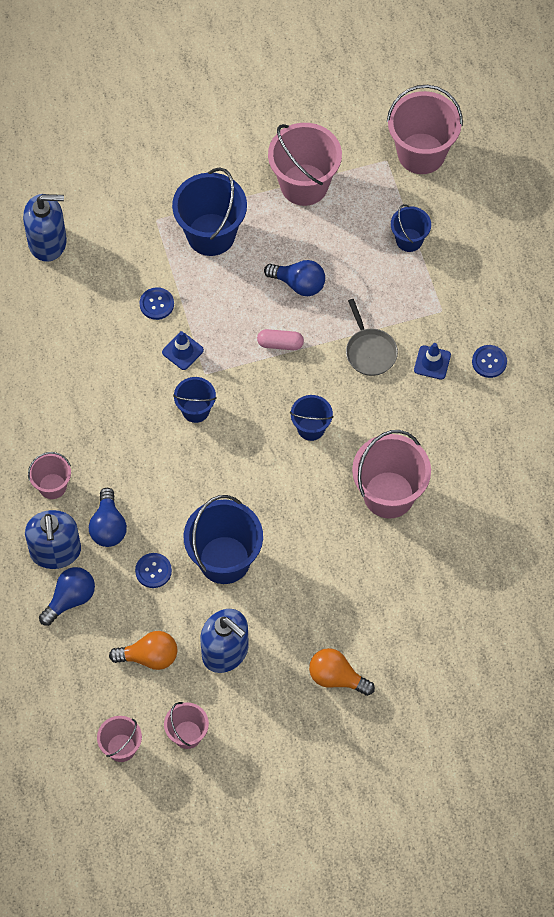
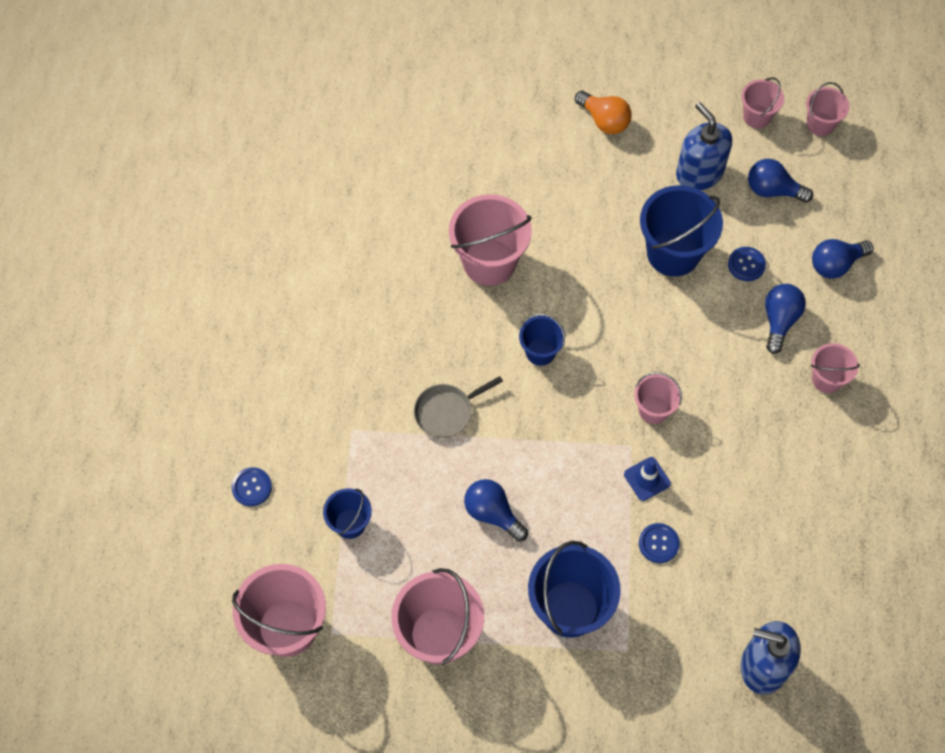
camera: 160 degrees left, 0 degrees up
(55, 551) = (839, 314): blue soap dispenser -> none
(149, 657) = (773, 190): orange light bulb -> blue light bulb
(195, 410) = (653, 409): blue bucket -> pink bucket
(280, 344) = (538, 451): pink capsule -> none
(370, 351) = (447, 412): grey pan -> grey pan turned 120 degrees counterclockwise
(432, 362) = (387, 378): blue traffic cone -> none
(489, 362) = (329, 359): blue button -> blue button (252, 487)

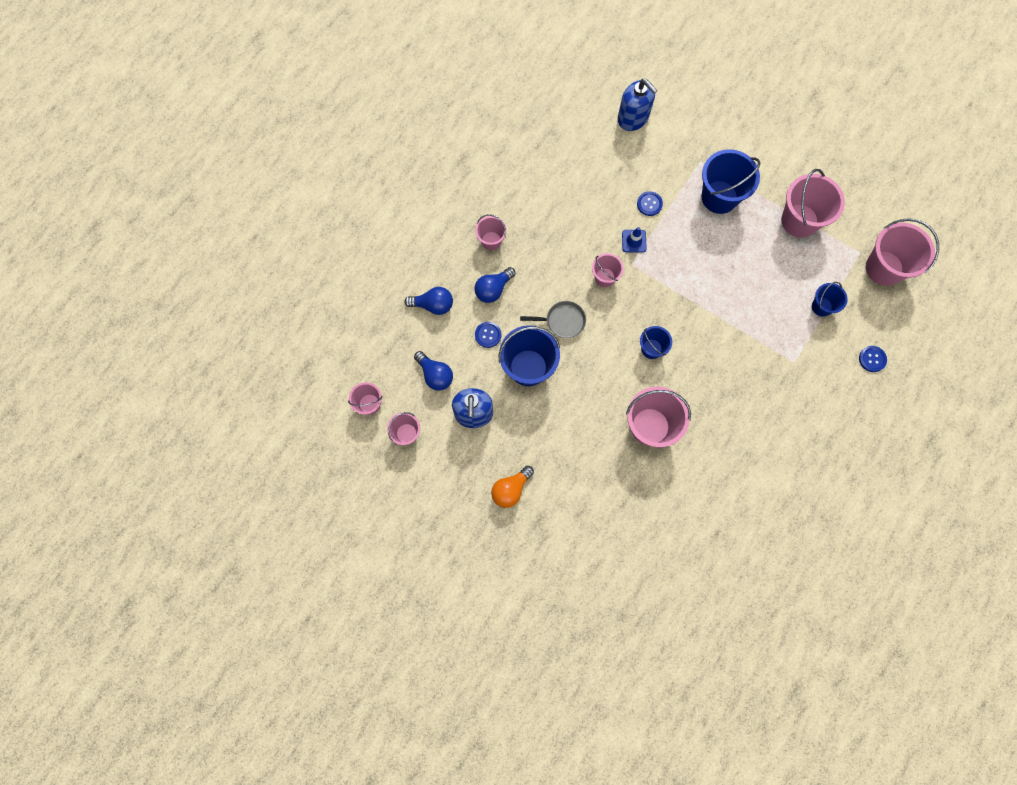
camera: 150 degrees left, 10 degrees up
(447, 412) = (730, 342): grey pan -> grey pan (562, 321)
(492, 513) = (734, 268): blue light bulb -> none
(604, 120) = (511, 489): orange light bulb -> orange light bulb turned 120 degrees counterclockwise

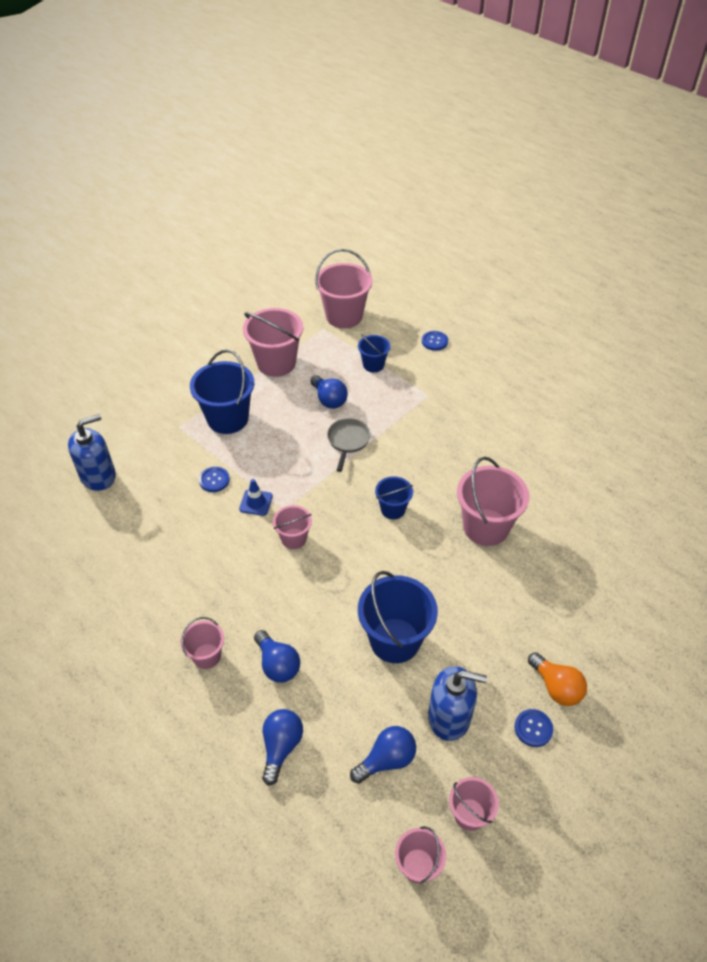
camera: 80 degrees left, 25 degrees down
(488, 335) = (341, 681): blue button -> blue button (533, 728)
(562, 321) = (340, 592): grey pan -> grey pan (348, 441)
(765, 275) = (329, 399): none -> blue light bulb

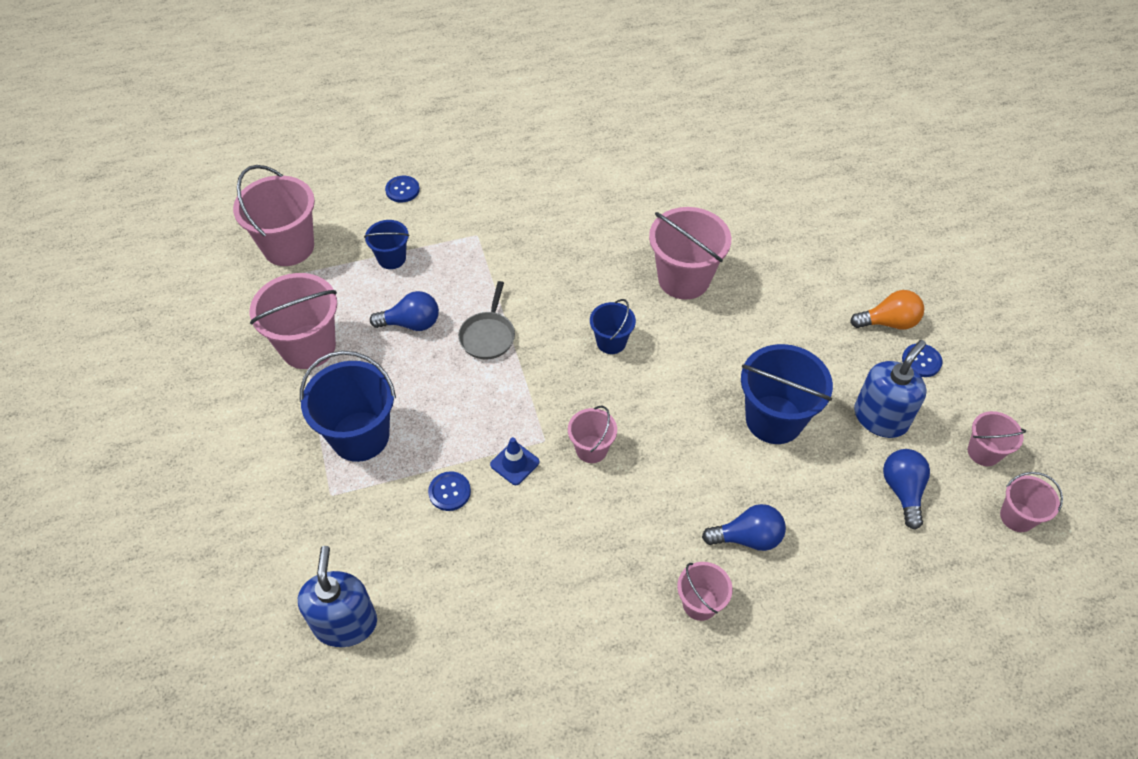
camera: 60 degrees left, 5 degrees up
(281, 747) = (847, 577): blue light bulb -> none
(348, 441) = (488, 335): grey pan -> grey pan turned 120 degrees counterclockwise

